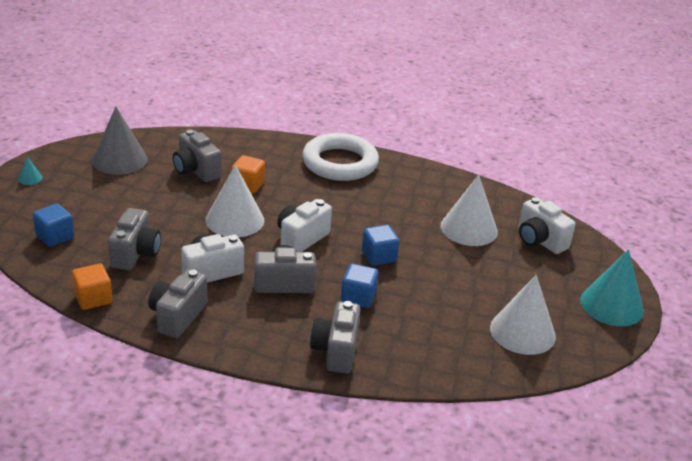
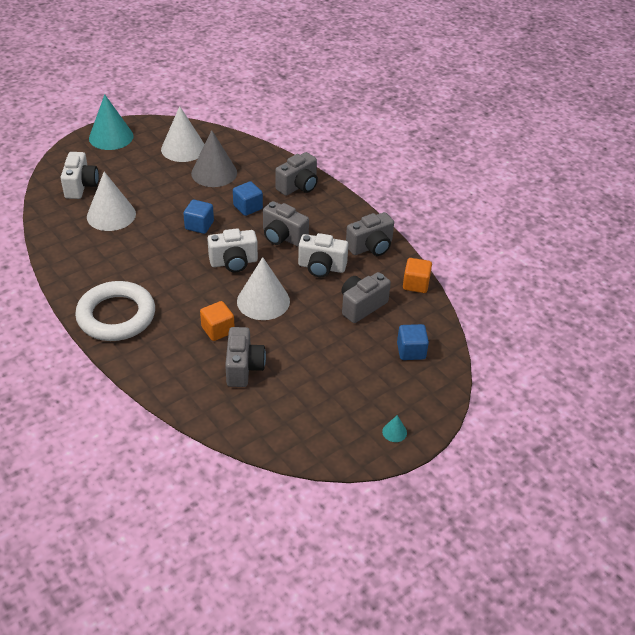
camera: 140 degrees left, 10 degrees up
(119, 160) = (298, 417): grey cone -> grey cone (214, 173)

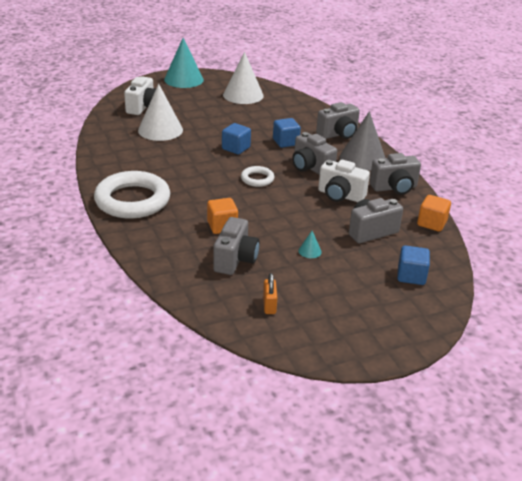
camera: 15 degrees right, 10 degrees down
(214, 173) = (264, 114): grey cone -> grey cone (362, 158)
(234, 262) = (257, 179): white camera -> white ring
(263, 301) = (274, 212): white cone -> none
(291, 413) = (269, 305): none -> orange padlock
(394, 432) = (372, 342): turquoise cone -> turquoise cone (310, 251)

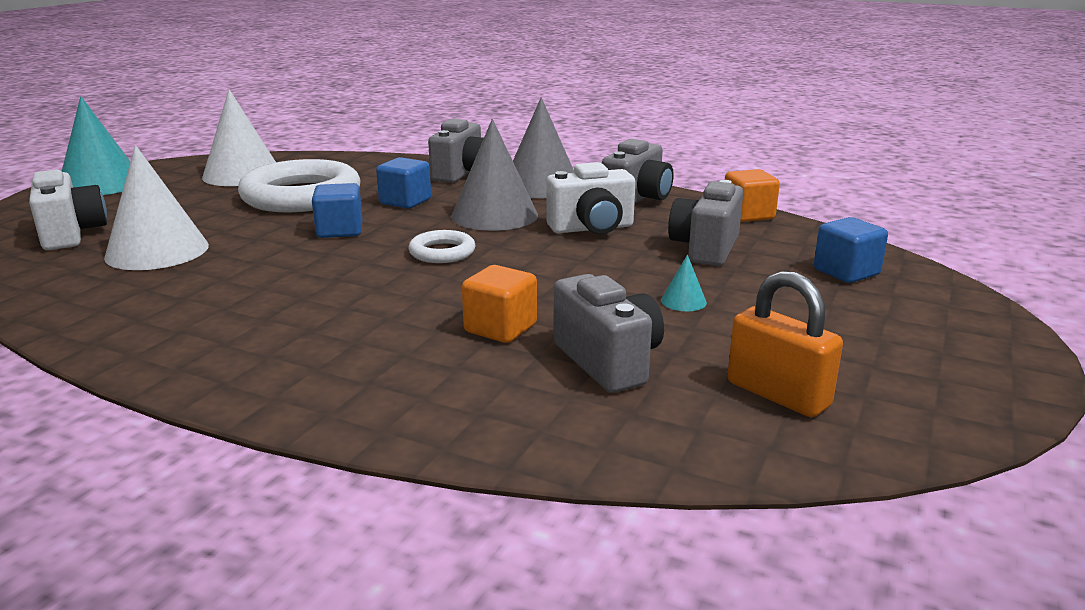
camera: 40 degrees left, 10 degrees down
(132, 200) = (265, 362): white ring -> white ring (301, 196)
(269, 305) = (778, 394): orange padlock -> orange padlock, size x1.58
(311, 168) = (494, 215): grey camera -> grey cone

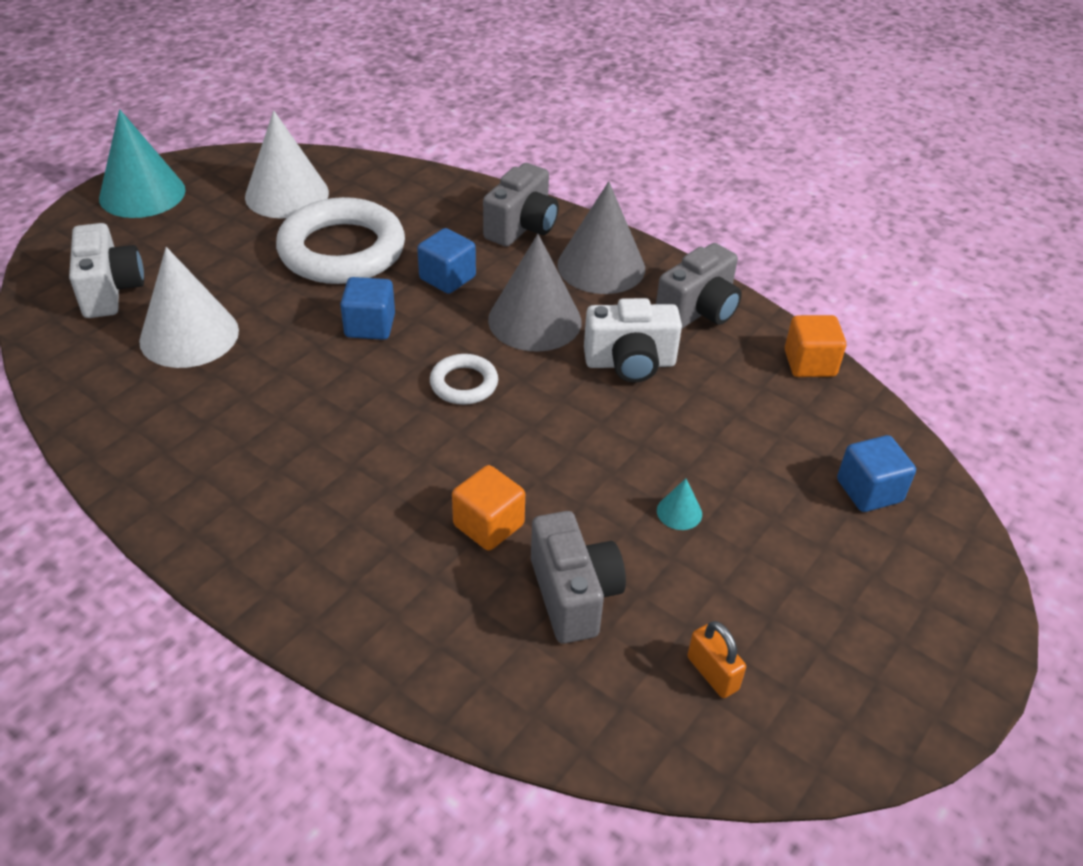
camera: 10 degrees right, 20 degrees up
(705, 248) = (737, 422): grey camera -> none
(778, 394) = (712, 673): orange padlock -> orange padlock, size x0.63

